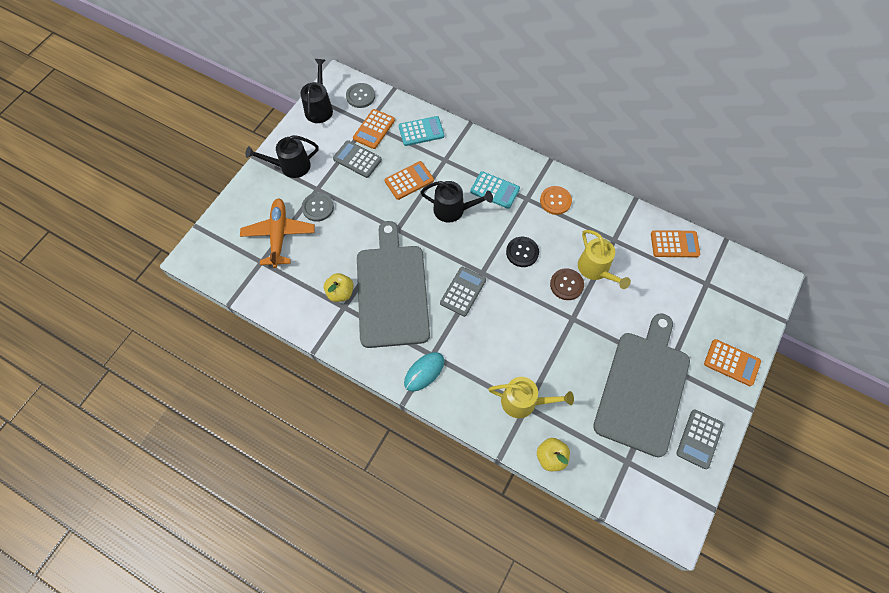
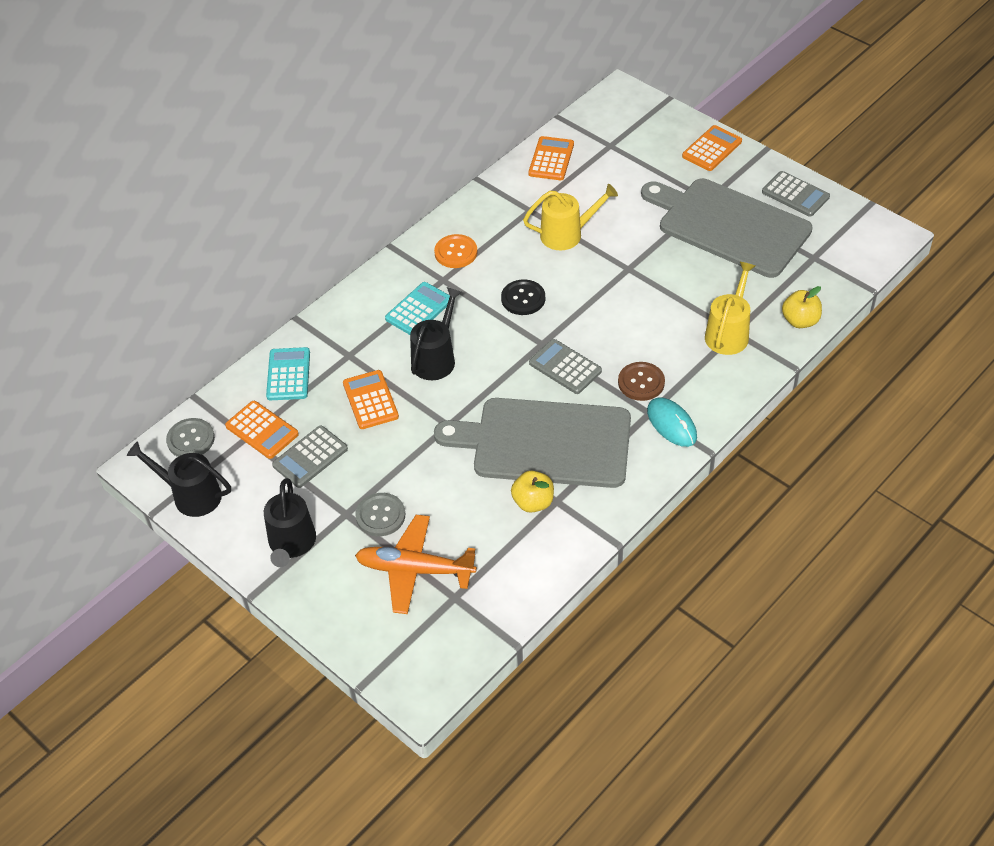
camera: 75 degrees left, 15 degrees down
(566, 285) = (581, 265): brown button -> brown button (641, 382)

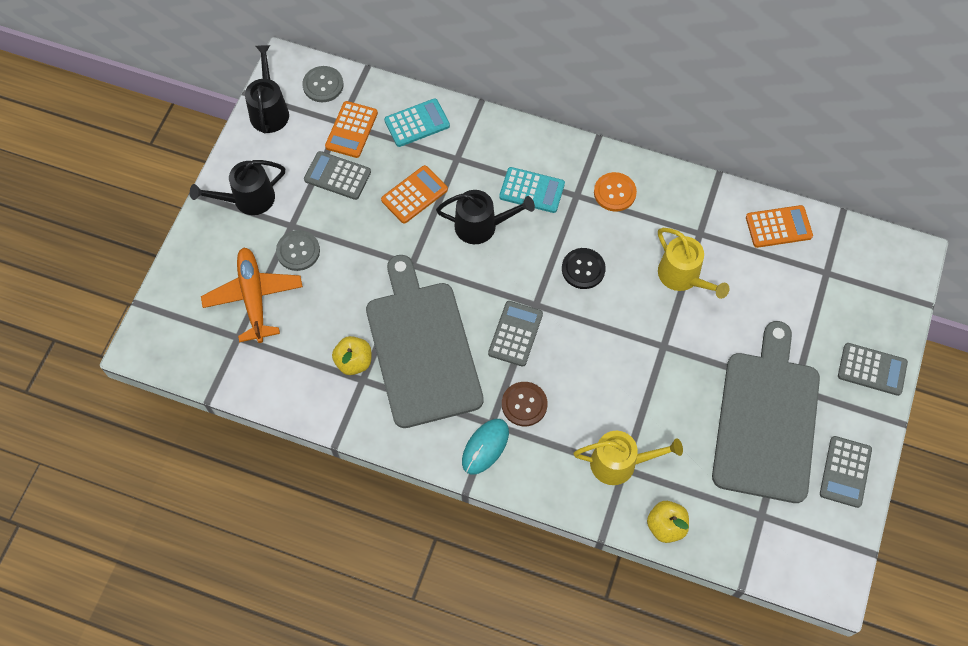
camera: 65 degrees right, 15 degrees up
(712, 149) = (872, 369): orange calculator -> grey calculator

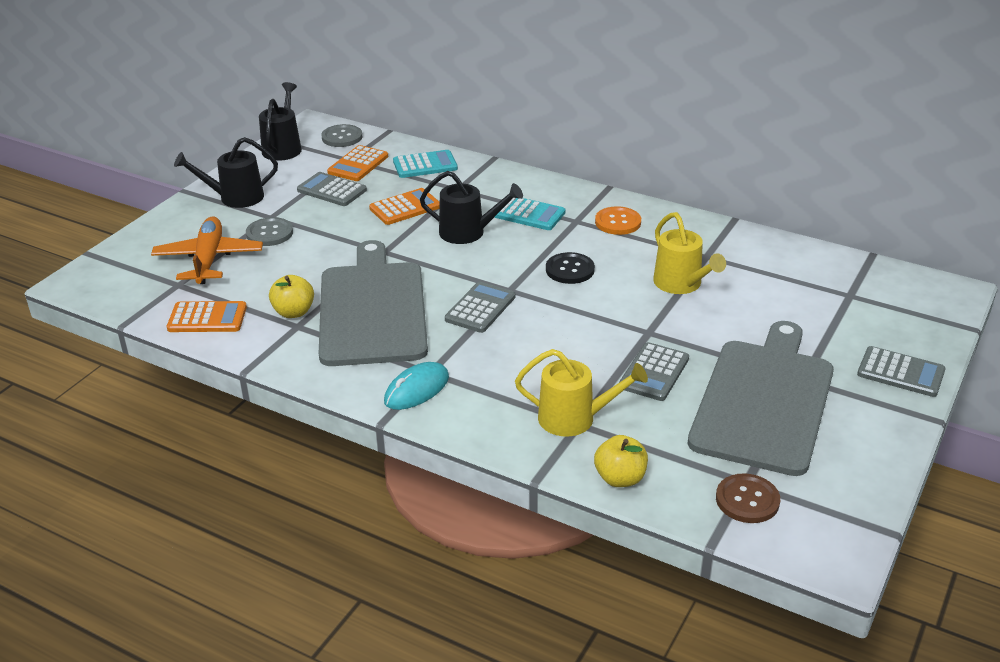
camera: 10 degrees right, 30 degrees down
(524, 404) = (473, 361): brown button -> brown button (747, 500)
(778, 227) = (797, 259): orange calculator -> orange calculator (207, 318)
(845, 472) = (861, 454): grey calculator -> grey calculator (654, 372)

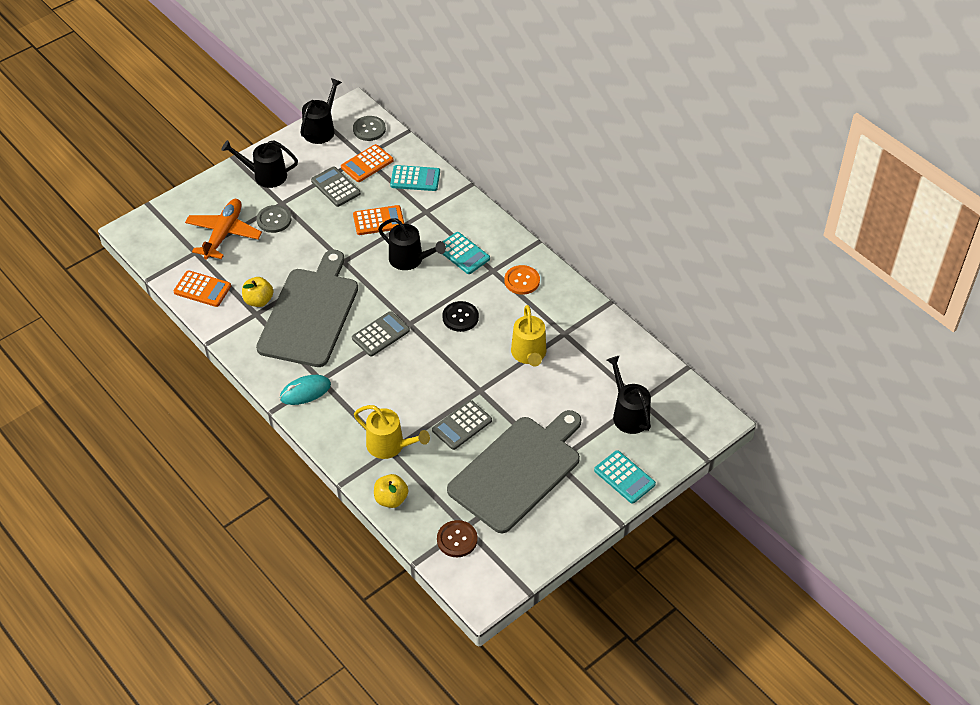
camera: 20 degrees right, 15 degrees up
(848, 311) = (628, 414): none -> black watering can
(900, 373) = (624, 477): grey calculator -> turquoise calculator

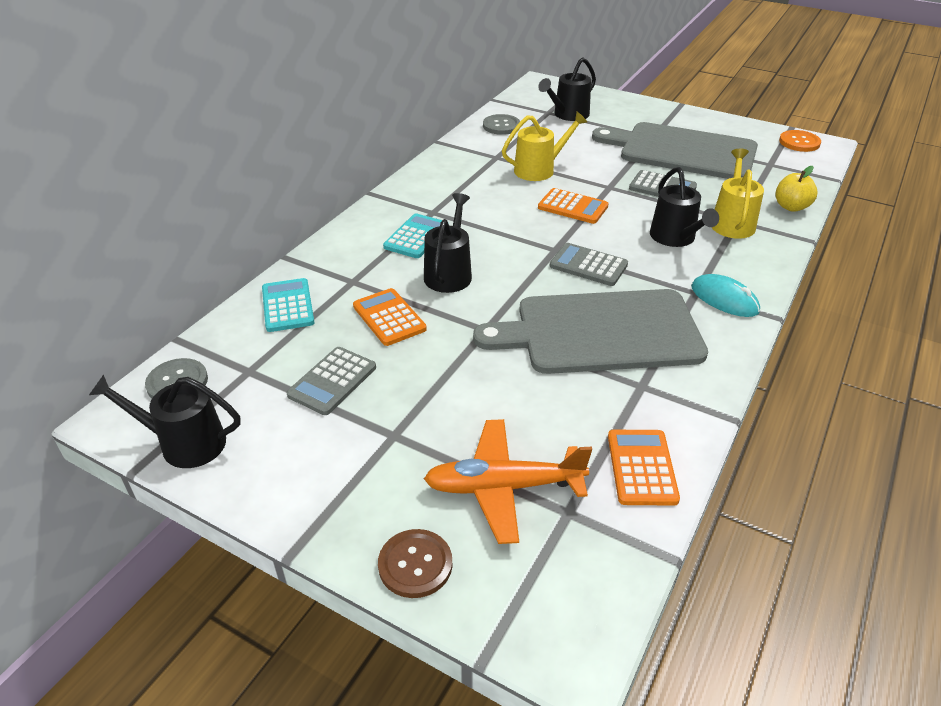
camera: 110 degrees left, 10 degrees down
(258, 301) = (616, 391): yellow apple -> none
(265, 175) = (331, 481): black watering can -> black watering can (675, 238)
(274, 220) = (438, 431): grey button -> grey button (501, 126)
(367, 164) = (266, 362): orange calculator -> orange calculator (572, 207)
(457, 539) = (788, 165): brown button -> brown button (415, 564)
(460, 317) = (519, 218): black button -> none
(522, 281) = (438, 191): orange button -> orange button (799, 142)
(624, 477) = (636, 107): turquoise calculator -> none

